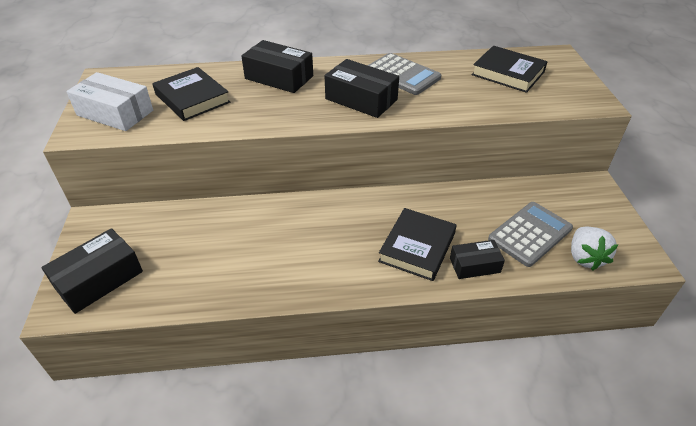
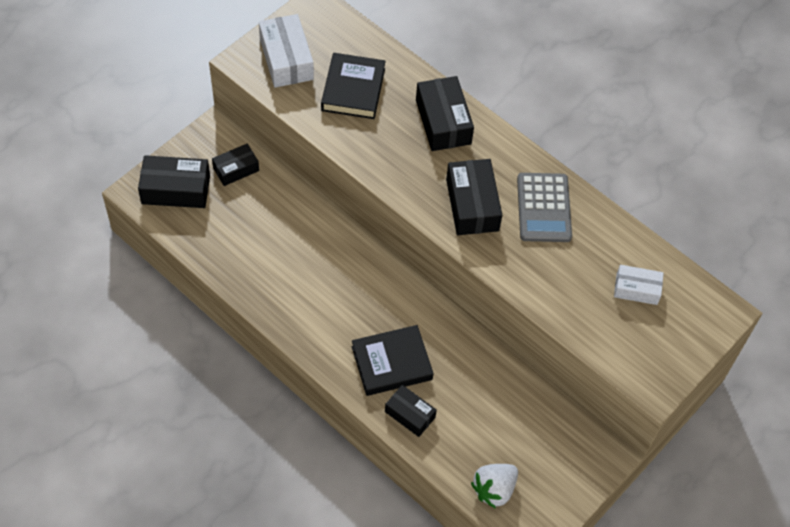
camera: 45 degrees right, 15 degrees up
(140, 229) = (236, 169): none -> black box
(508, 73) = (636, 289): black book -> white box
(530, 234) = (485, 435): grey calculator -> none

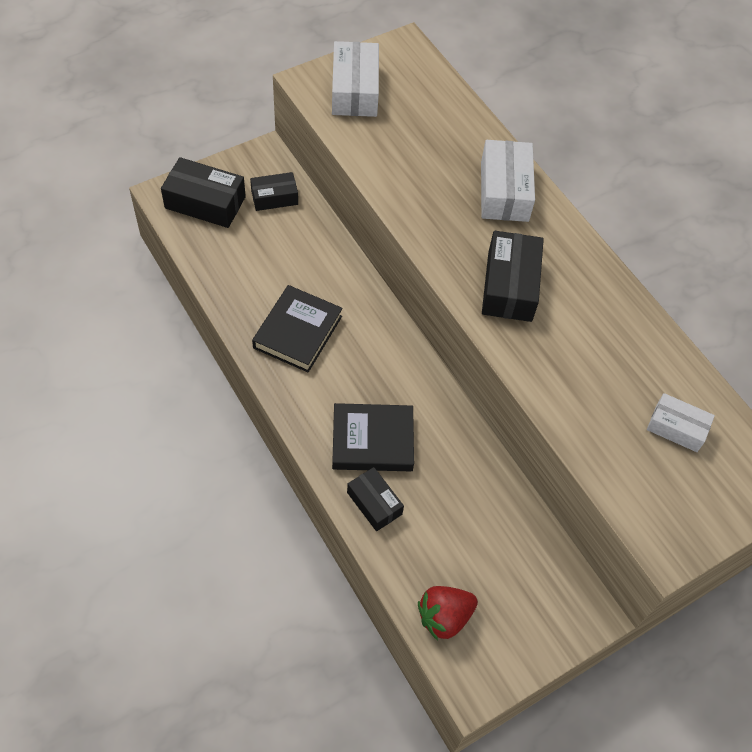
camera: 15 degrees right, 0 degrees up
(353, 89) = (416, 136): black book -> black book (298, 332)
(443, 122) = (504, 191): black box -> white box
(494, 489) = (444, 617): white strawberry -> red strawberry
(543, 208) = (591, 309): grey calculator -> none

